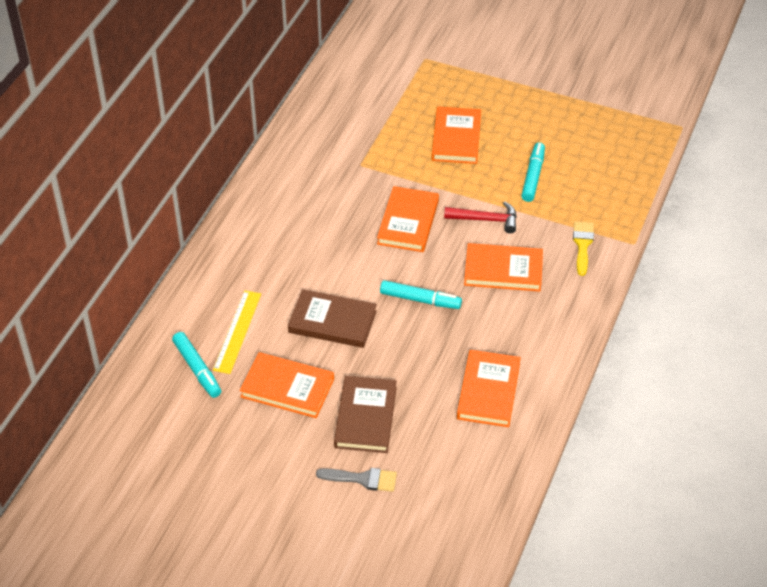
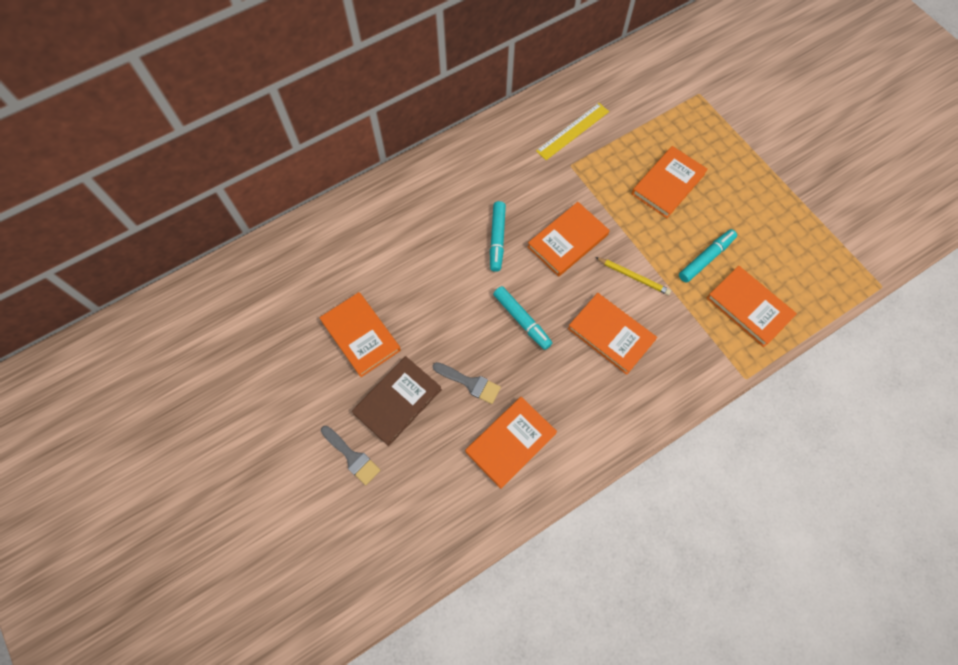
camera: 35 degrees right, 20 degrees up
(197, 369) = (311, 276): turquoise marker -> turquoise marker (497, 239)
(237, 331) = (363, 261): yellow ruler -> yellow ruler (572, 131)
(332, 322) = (439, 297): brown book -> none
(416, 369) = (470, 383): none -> grey brush
(485, 220) = (633, 277): red hammer -> yellow pencil
(582, 245) = (698, 352): yellow brush -> none
(595, 193) = (749, 307): none -> orange book

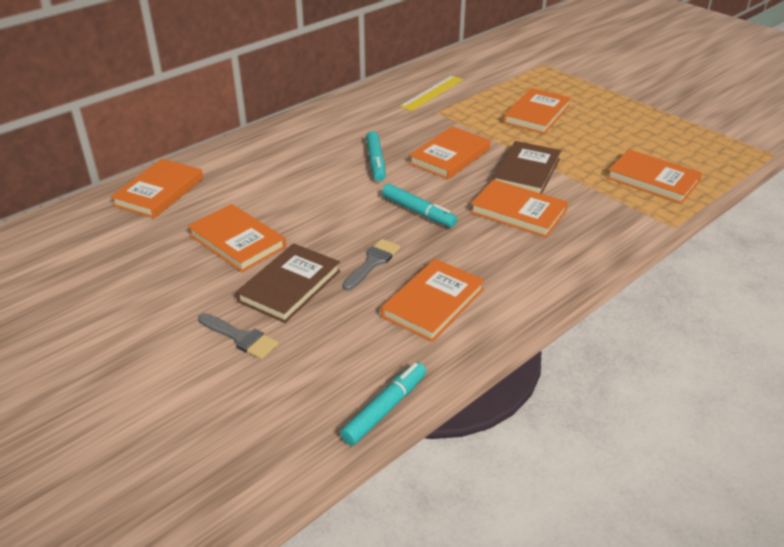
camera: 10 degrees left, 30 degrees down
(300, 255) = (159, 192): none -> orange book
(470, 383) = (372, 263): grey brush -> grey brush turned 75 degrees counterclockwise
(633, 277) = (526, 172): yellow pencil -> brown book
(706, 258) = (594, 154): turquoise marker -> turquoise marker (385, 409)

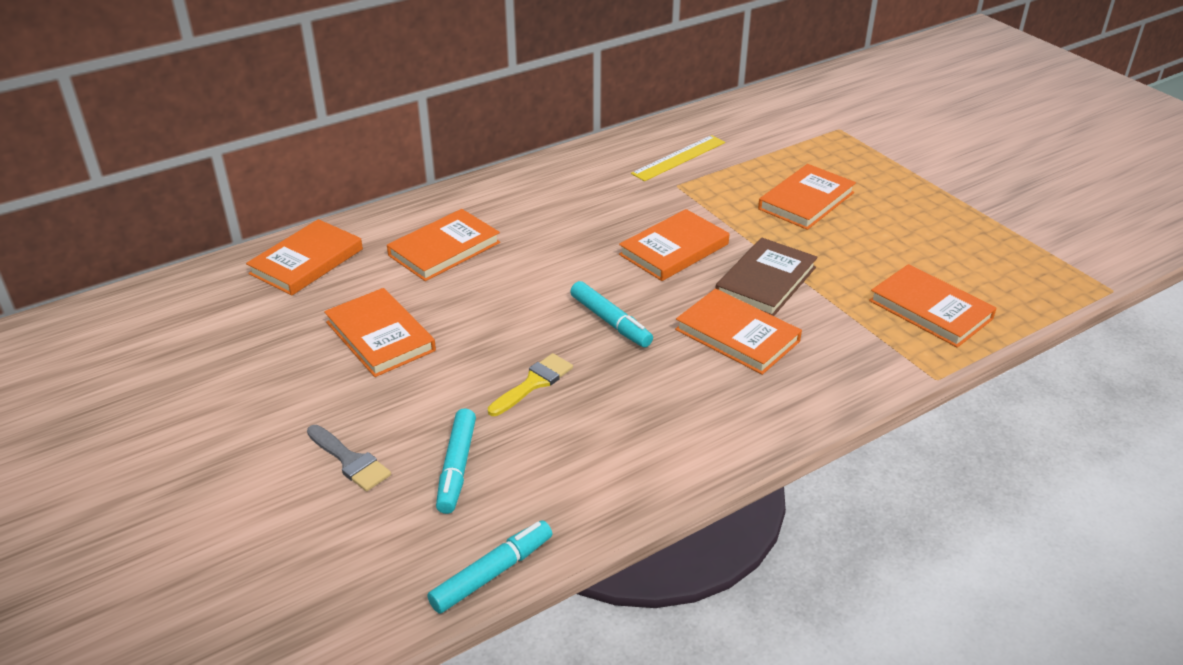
camera: 10 degrees right, 0 degrees up
(289, 286) = (425, 402): brown book -> none
(372, 263) = (534, 383): grey brush -> yellow brush
(376, 162) = (578, 248): turquoise marker -> turquoise marker (457, 467)
(433, 303) = (591, 445): orange book -> orange book (444, 249)

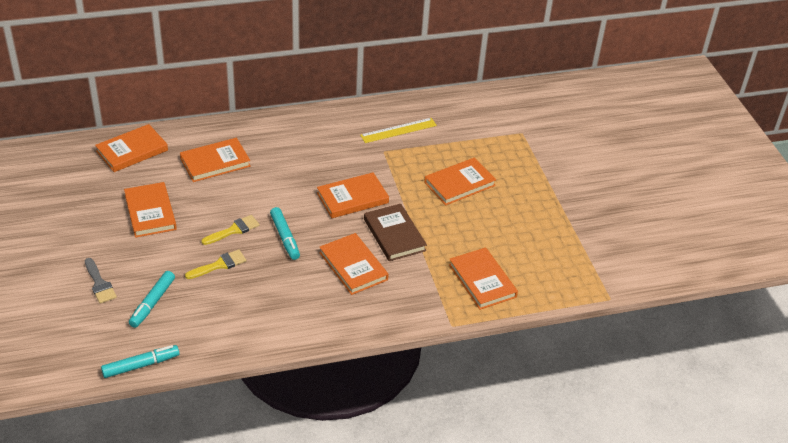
camera: 15 degrees right, 5 degrees up
(526, 330) = (234, 230): none -> yellow brush
(765, 281) = (394, 235): brown book -> brown book turned 75 degrees counterclockwise

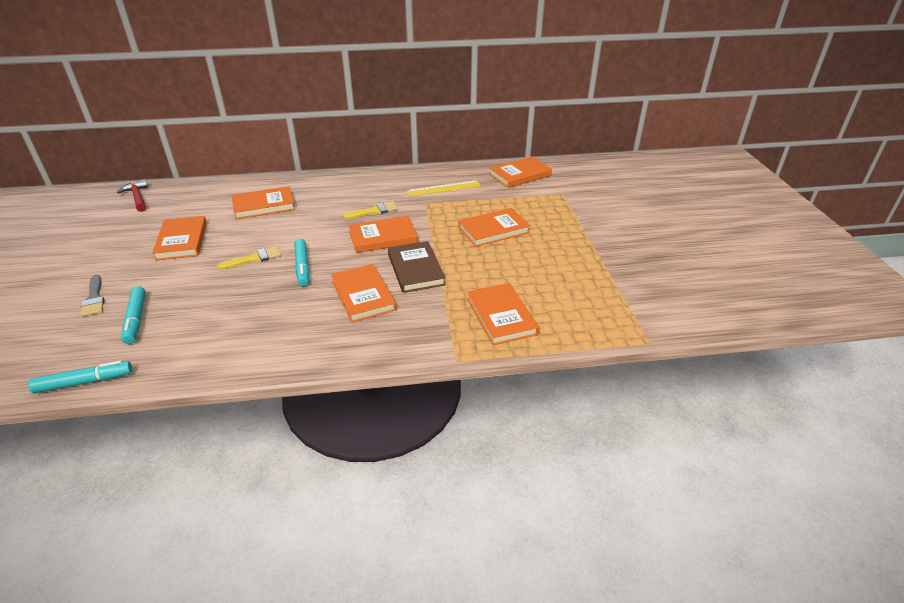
camera: 10 degrees right, 5 degrees down
(72, 157) = (137, 197): none -> red hammer
(132, 151) = (193, 195): orange book -> orange book (520, 175)
(152, 303) = (136, 319): turquoise marker -> turquoise marker turned 45 degrees counterclockwise
(219, 265) = (224, 287): yellow brush -> yellow brush (374, 211)

